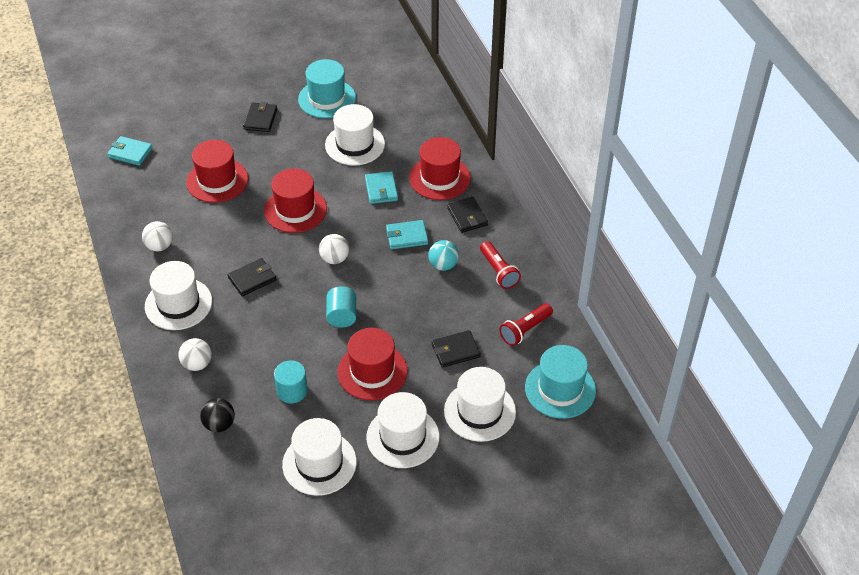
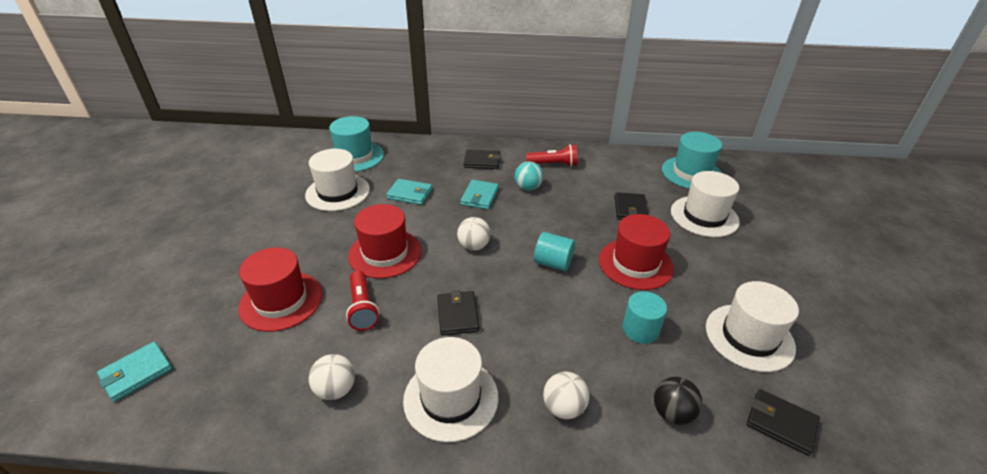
camera: 65 degrees left, 10 degrees down
(260, 119) = (229, 240): black wallet -> black wallet (781, 423)
(327, 99) = (258, 191): turquoise hat -> turquoise hat (355, 156)
(403, 437) = (724, 268): white hat -> none
(439, 178) = (426, 161): red hat -> none
(525, 330) = (623, 170): red flashlight -> red flashlight (362, 308)

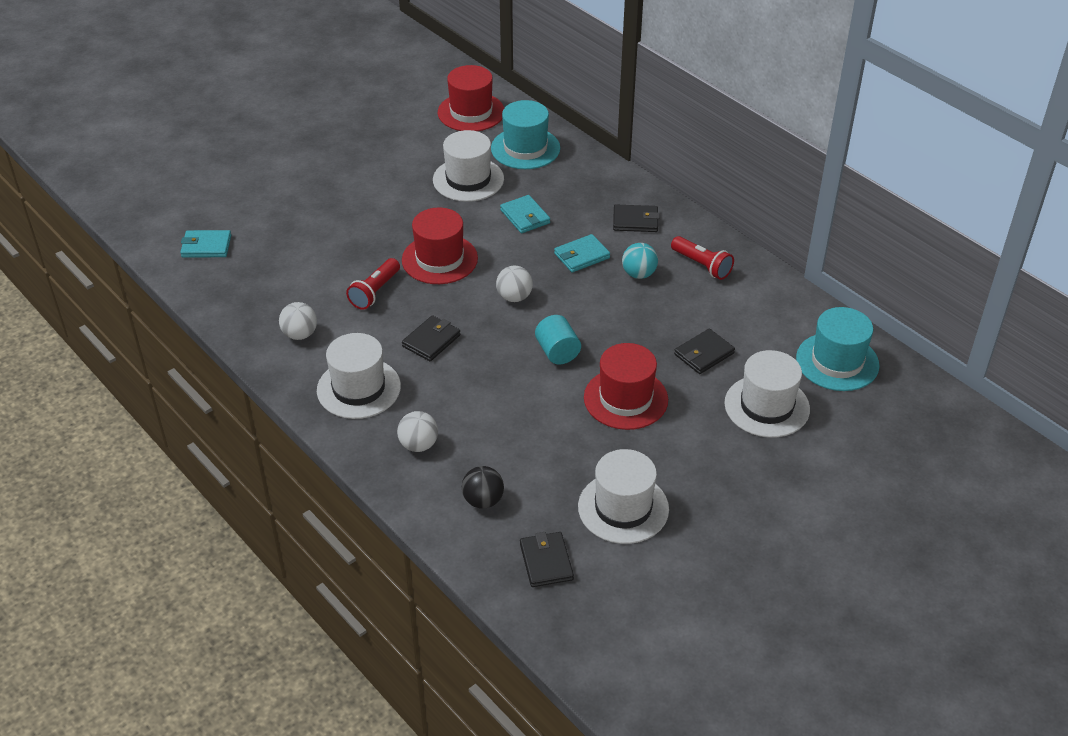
camera: 45 degrees right, 5 degrees up
(281, 301) = (330, 251): red hat -> red hat (471, 112)
(482, 161) = (635, 221): black wallet -> black wallet turned 45 degrees counterclockwise
(640, 329) = (547, 442): turquoise cylinder -> none

